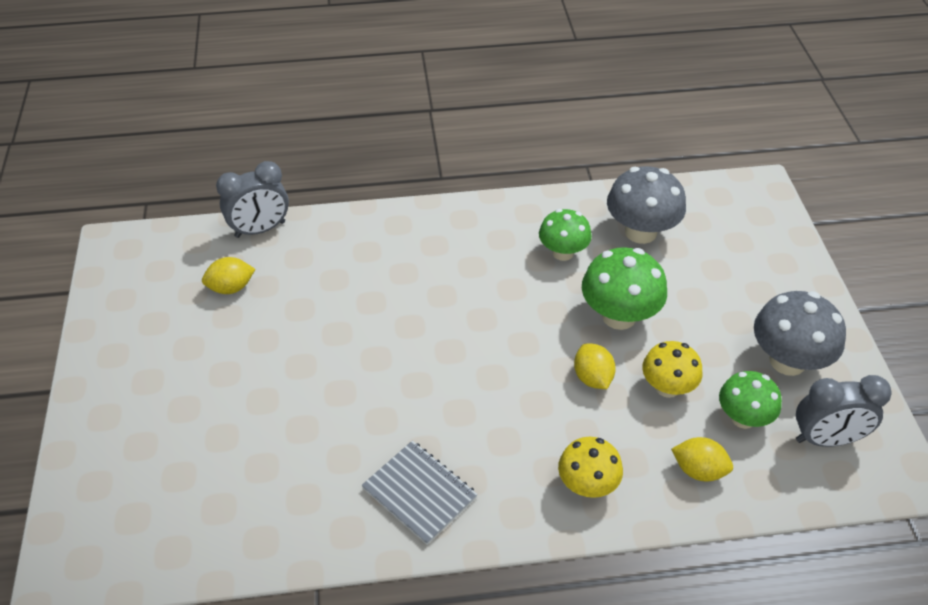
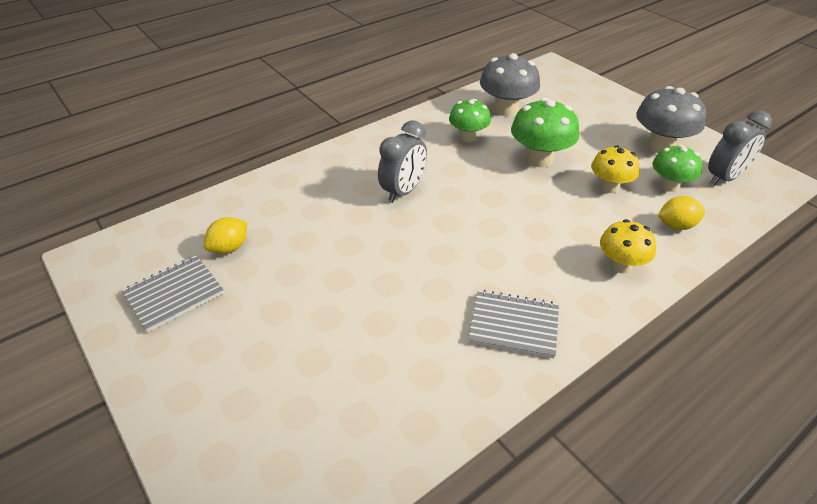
camera: 30 degrees left, 5 degrees down
(157, 315) = (174, 294): none -> grey notebook
(260, 229) = (222, 200): grey clock -> grey clock (403, 191)
(592, 378) = (559, 200): yellow lemon -> none

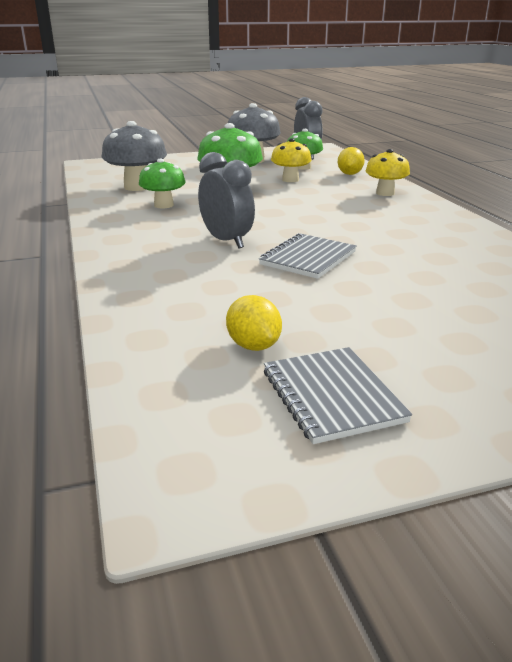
camera: 70 degrees left, 15 degrees down
(513, 325) = (442, 231): grey notebook -> grey notebook (308, 258)

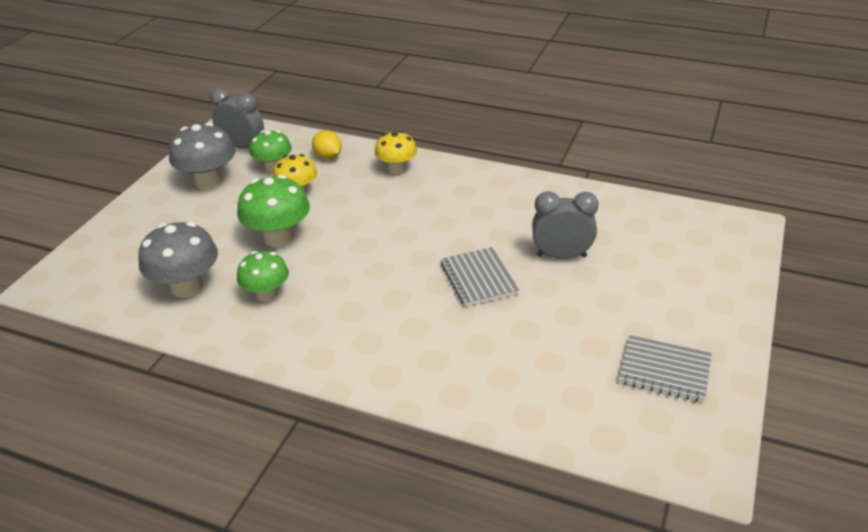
camera: 50 degrees left, 10 degrees up
(226, 241) = (400, 300): grey clock -> grey clock (561, 256)
(253, 345) = (583, 371): yellow lemon -> none

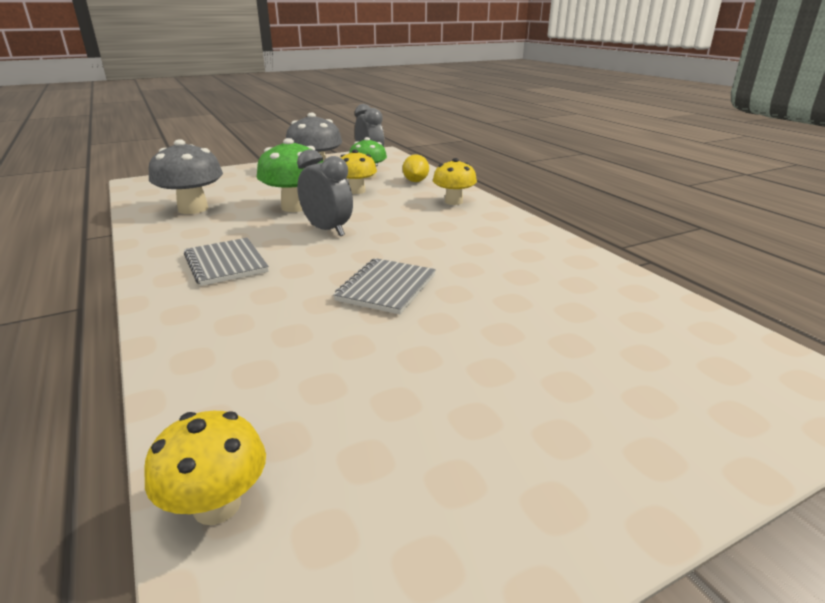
camera: 40 degrees right, 10 degrees down
(266, 294) = (223, 230): green mushroom -> none
(561, 256) = (501, 307): grey clock -> grey clock (327, 230)
(600, 441) = (217, 505): none -> yellow mushroom
(664, 370) = (437, 484): grey notebook -> grey notebook (226, 263)

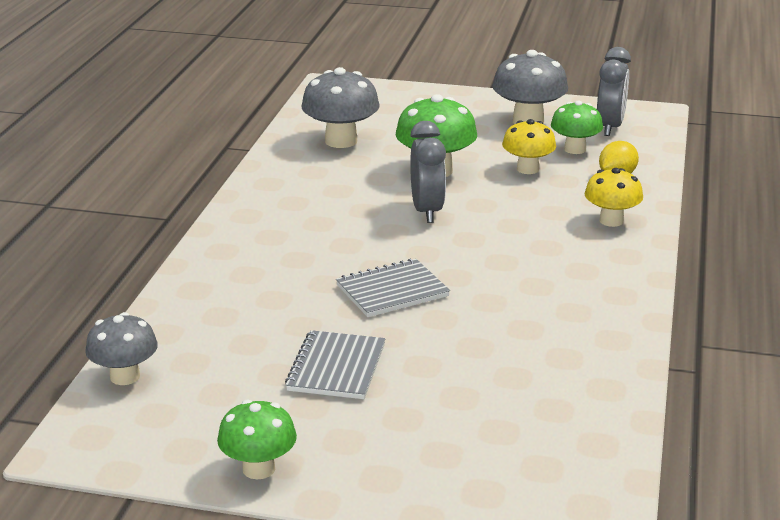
camera: 40 degrees right, 0 degrees up
(217, 505) = (125, 376): yellow mushroom -> grey mushroom
(226, 263) = (299, 217): grey notebook -> grey notebook (336, 368)
(544, 530) = (258, 469): none -> green mushroom

